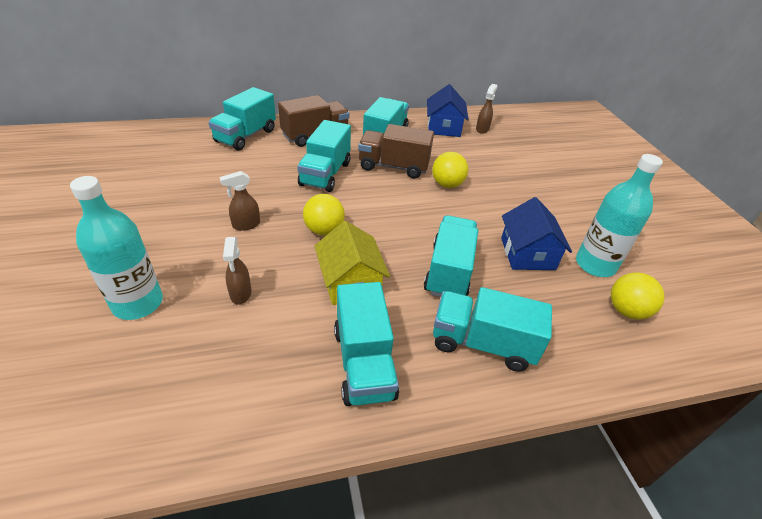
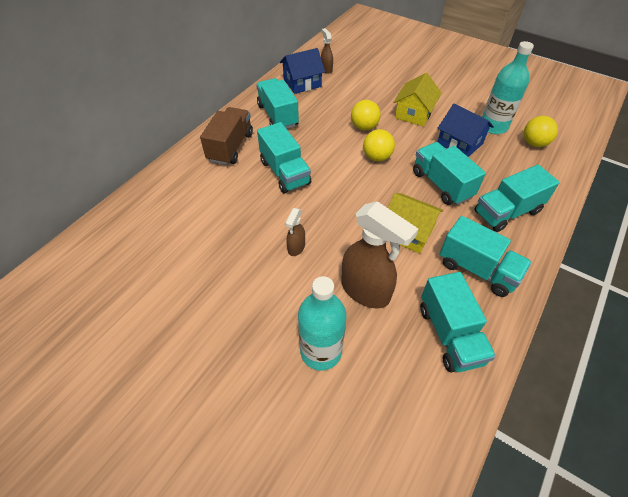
camera: 40 degrees left, 10 degrees up
(240, 294) = (366, 291): brown spray bottle -> brown spray bottle, size x2.05
(246, 136) = (180, 183): turquoise truck -> turquoise truck (450, 334)
(324, 230) = (346, 212): yellow ball -> yellow ball (377, 157)
(393, 166) = (317, 136): brown truck -> none
(444, 127) = (302, 83): blue house -> blue house turned 75 degrees counterclockwise
(516, 203) = (414, 113): none -> yellow house

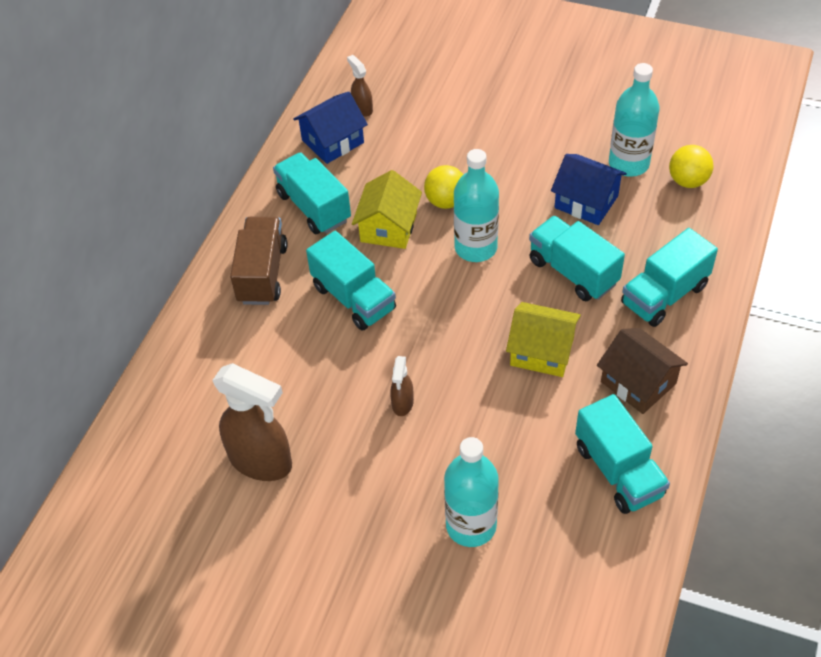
camera: 10 degrees left, 0 degrees up
(366, 291) = (506, 441): brown spray bottle -> brown spray bottle (261, 461)
(377, 157) = (475, 247): yellow ball -> turquoise bottle
(414, 113) = (512, 164): yellow house -> yellow house (388, 227)
(477, 269) = (638, 382): turquoise truck -> brown house

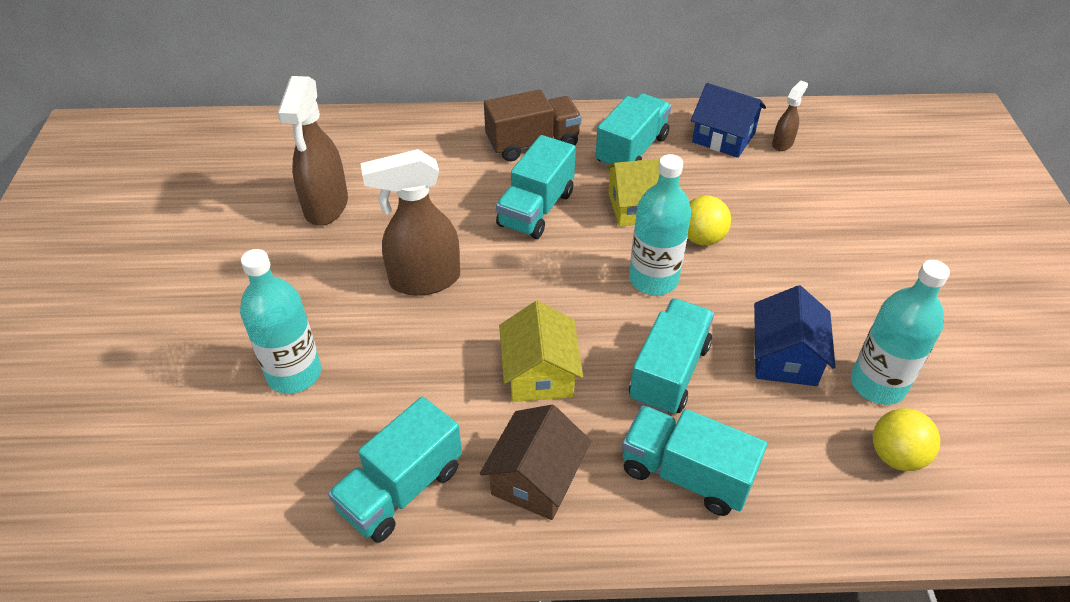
camera: 65 degrees right, 5 degrees down
(402, 404) = (424, 280): brown spray bottle -> brown spray bottle, size x2.05

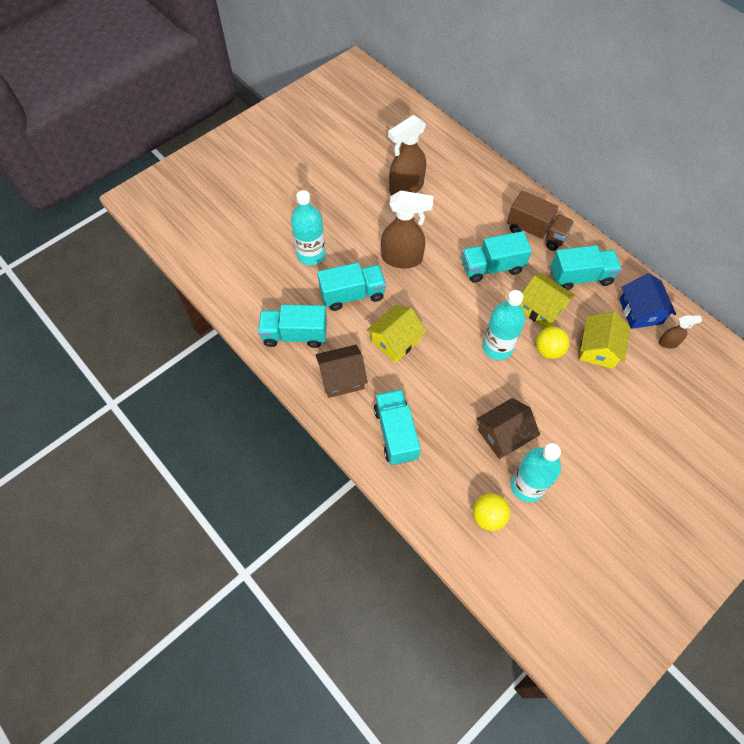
camera: 50 degrees right, 15 degrees up
(424, 280) = (402, 258): brown spray bottle -> brown spray bottle turned 150 degrees clockwise
(669, 372) = (446, 391): turquoise truck -> turquoise truck (352, 295)
(740, 198) = (598, 349): none -> yellow house
(785, 357) = (503, 435): blue house -> brown house

